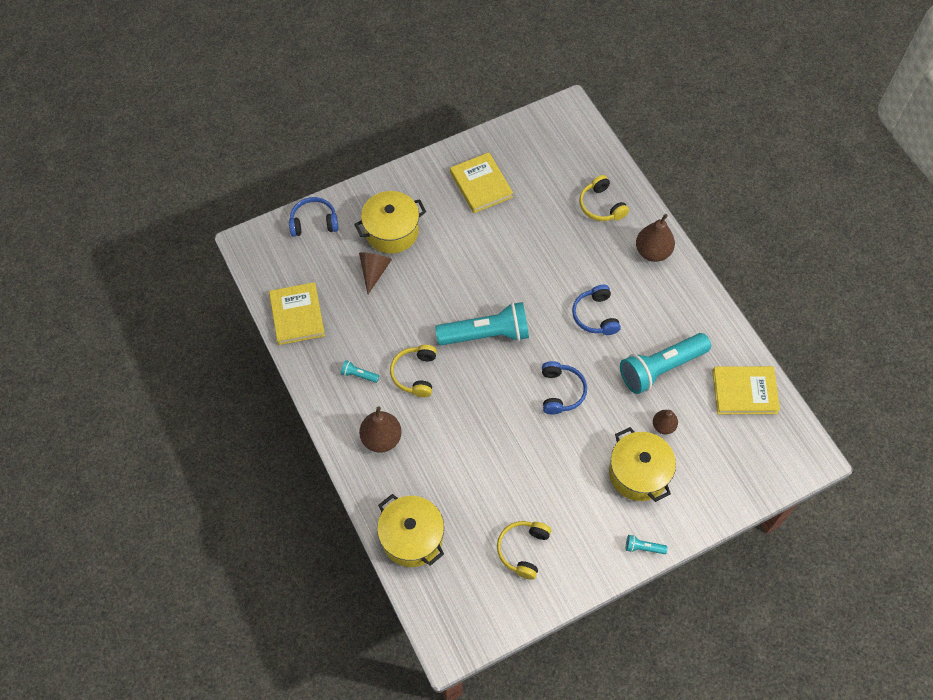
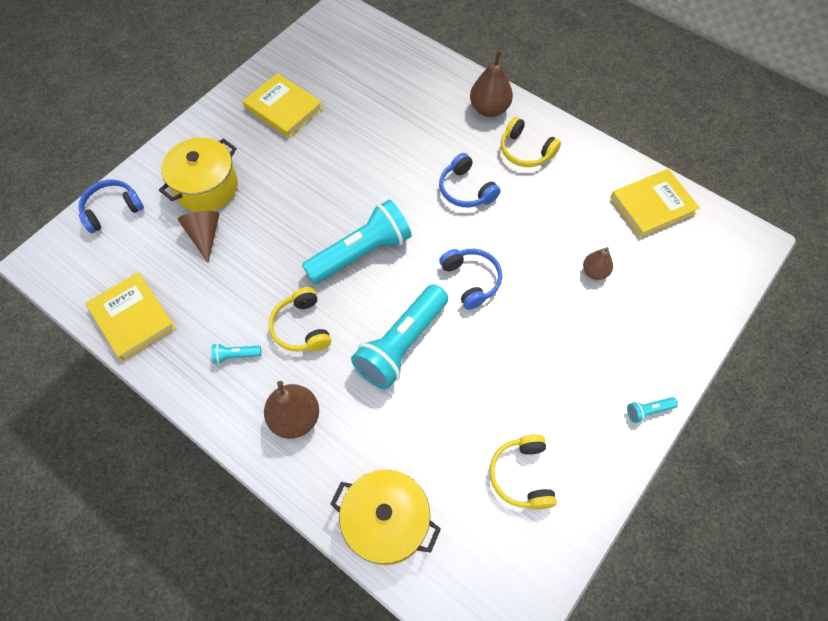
camera: 25 degrees left, 0 degrees up
(601, 206) = (416, 85): yellow headphones -> yellow headphones (525, 151)
(638, 473) = (597, 332): yellow pot -> none
(660, 368) = (559, 215): turquoise flashlight -> turquoise flashlight (401, 345)

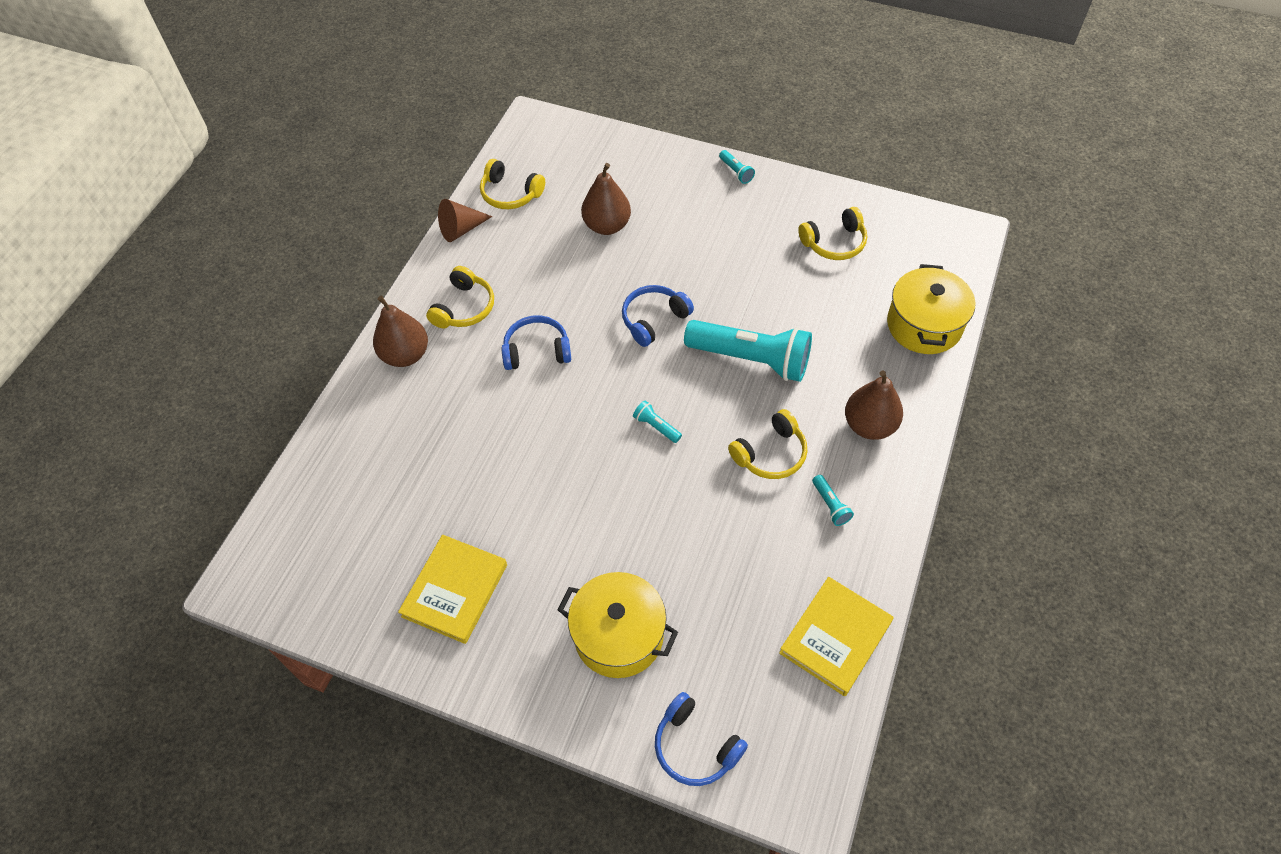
camera: 105 degrees left, 5 degrees down
(205, 236) = (693, 604): brown cone -> brown cone (461, 229)
(361, 253) = (656, 426): turquoise flashlight -> turquoise flashlight, size x0.40
(465, 190) = (537, 350): blue headphones -> blue headphones turned 135 degrees counterclockwise
(594, 272) = (607, 226): brown pear -> brown pear, size x1.65
(652, 205) = (510, 194): yellow book -> yellow headphones

